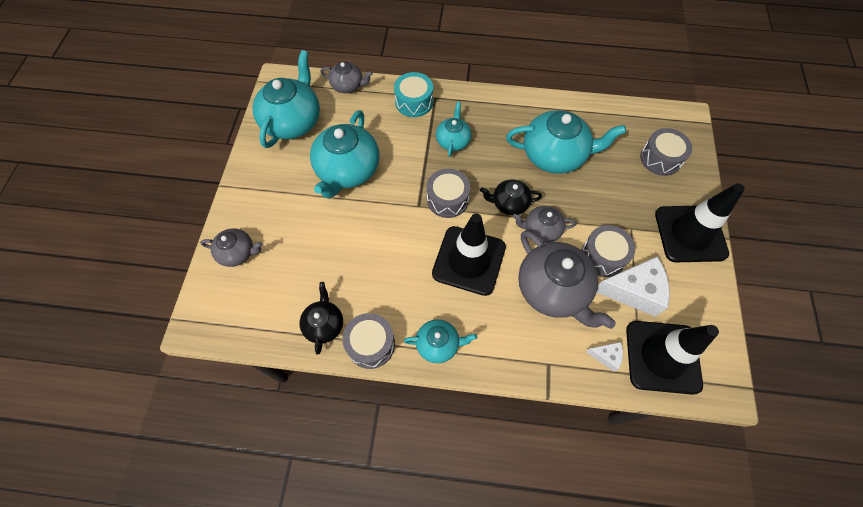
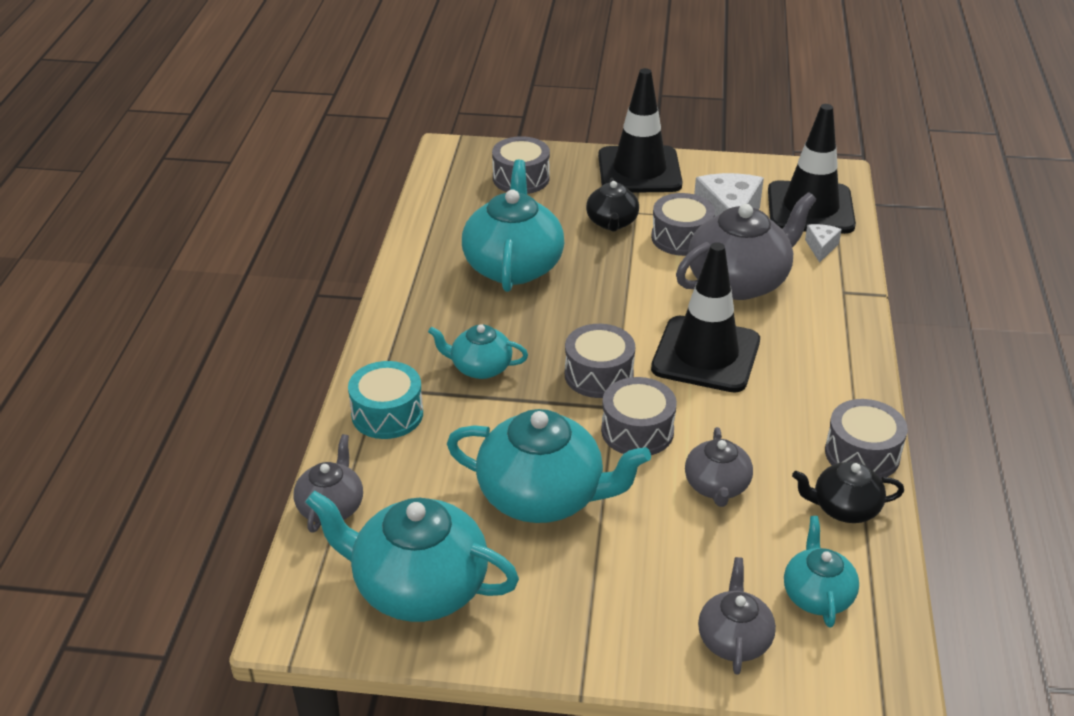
camera: 90 degrees left, 25 degrees down
(397, 217) = (637, 431): none -> grey drum
(438, 344) = (843, 386): turquoise teapot -> turquoise teapot (817, 595)
(509, 203) = (603, 313): black teapot -> black teapot (612, 222)
(541, 230) = (646, 286): grey teapot -> grey teapot (717, 486)

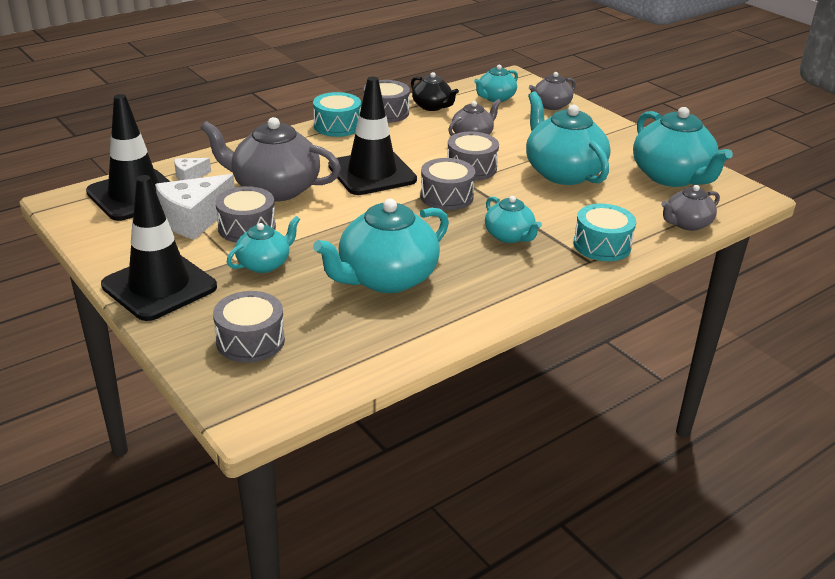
camera: 135 degrees left, 5 degrees down
(612, 222) = (264, 264): black teapot -> turquoise teapot
(856, 392) = (337, 126): none -> turquoise drum

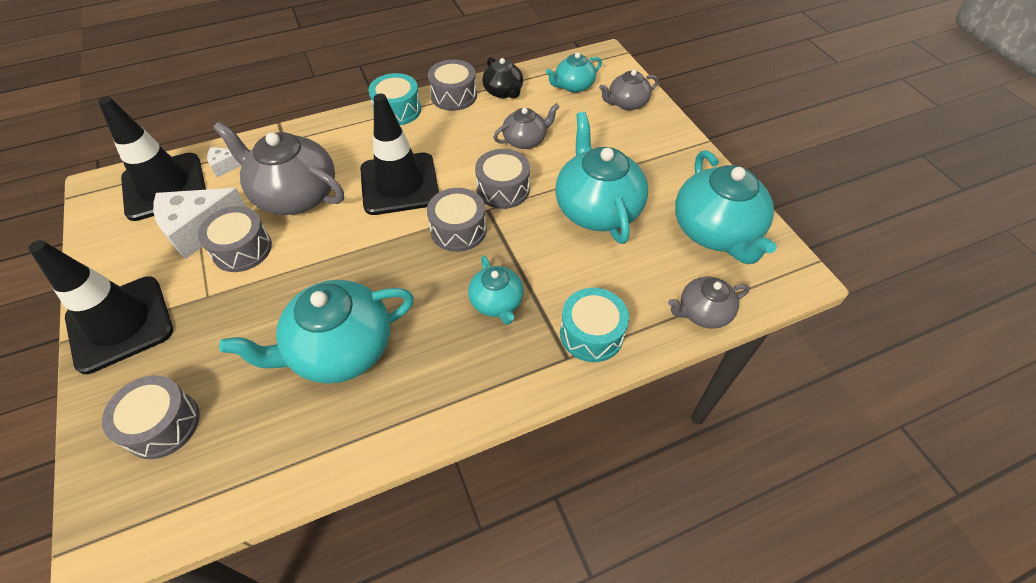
camera: 15 degrees right, 20 degrees up
(264, 264) = (232, 306): turquoise teapot -> none

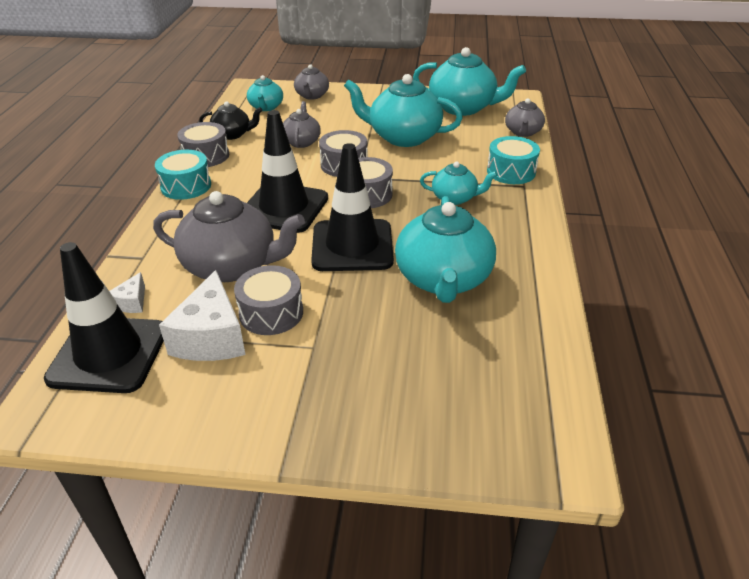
camera: 60 degrees left, 15 degrees down
(120, 324) = (296, 418): black traffic cone -> black traffic cone (352, 246)
(162, 424) = (453, 401): grey drum -> none
(295, 195) = (232, 266): grey teapot -> grey teapot turned 135 degrees counterclockwise

